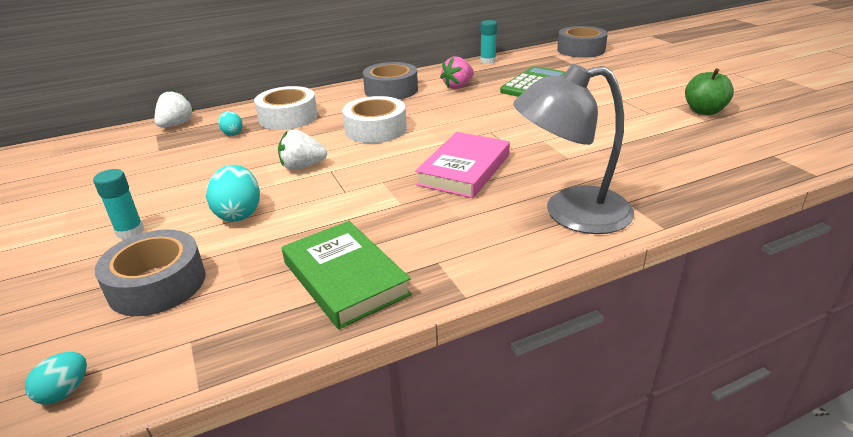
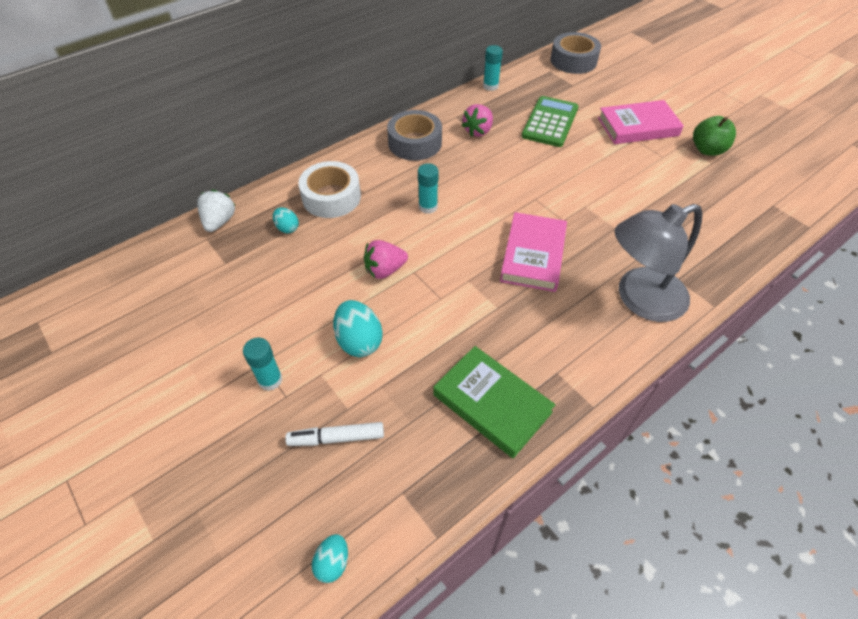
camera: 15 degrees left, 20 degrees up
(157, 284) = (336, 438): grey tape -> white marker
(302, 167) = (385, 270): white strawberry -> pink strawberry
(375, 129) = (428, 207): white tape -> turquoise glue stick
(629, 92) = (637, 126): none -> pink book

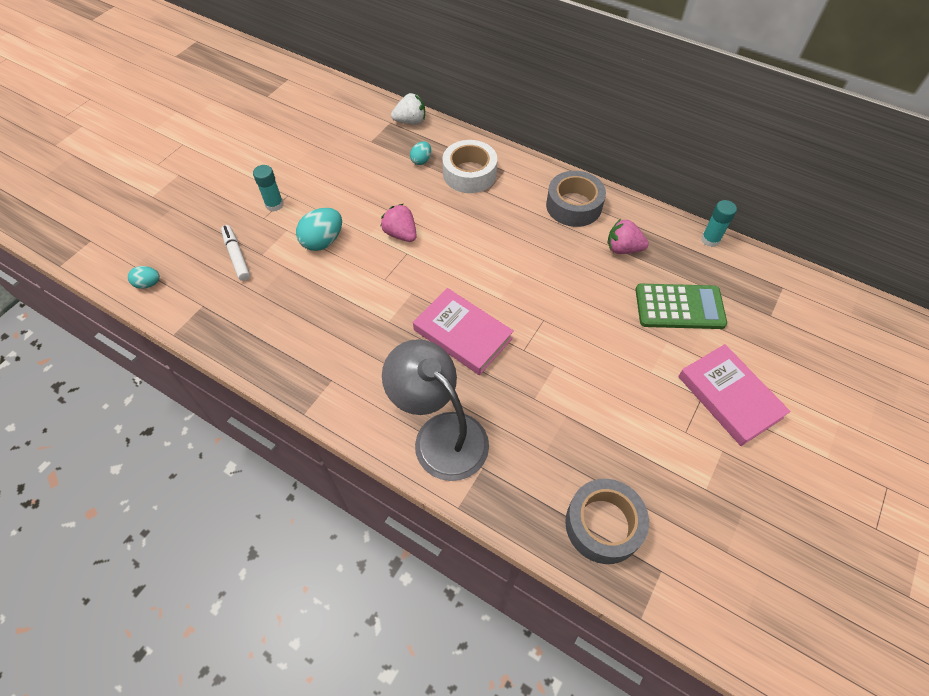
camera: 70 degrees right, 5 degrees up
(428, 207) = (490, 240): turquoise glue stick -> none
(492, 403) = (288, 340): green book -> none
(533, 255) = (463, 334): pink book -> pink book turned 45 degrees clockwise
(573, 61) = (824, 306): grey tape -> grey tape (603, 524)
(707, 150) = (731, 482): green apple -> none

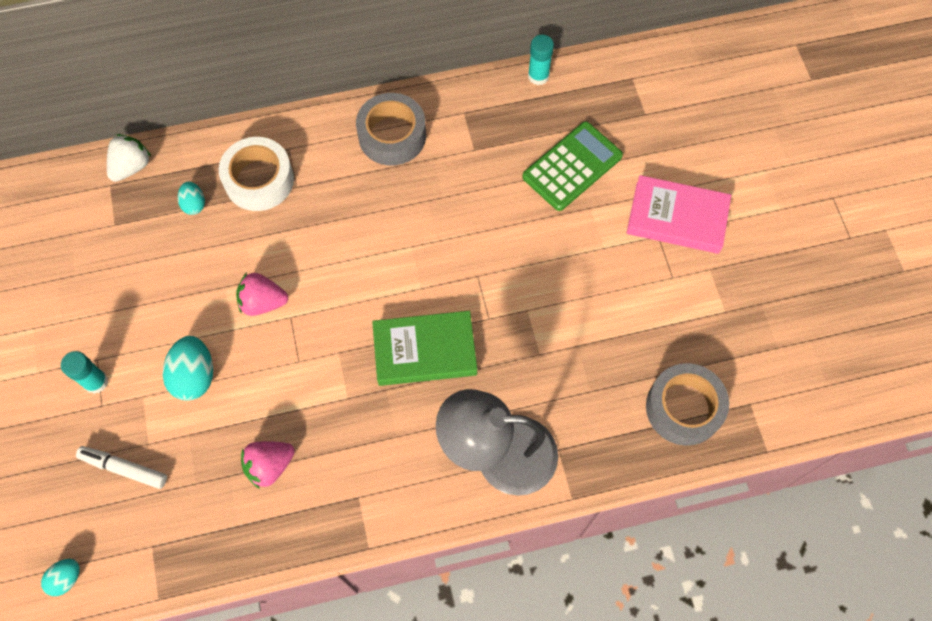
camera: 45 degrees left, 10 degrees up
(463, 334) = (425, 350): pink book -> green book
(623, 248) = (476, 146): pink strawberry -> pink strawberry (270, 466)

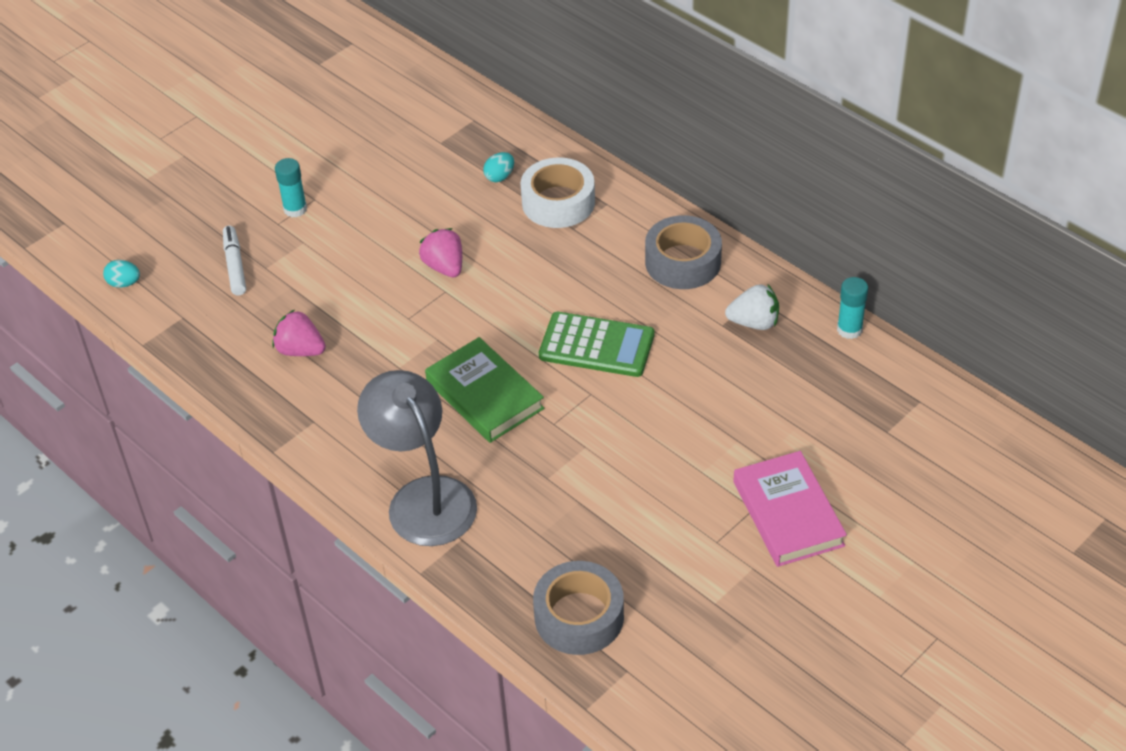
camera: 60 degrees right, 20 degrees down
(132, 167) = (501, 122): white strawberry -> white strawberry (754, 322)
(194, 376) = (344, 262): turquoise egg -> none
(572, 166) = (770, 404): green calculator -> green calculator (596, 345)

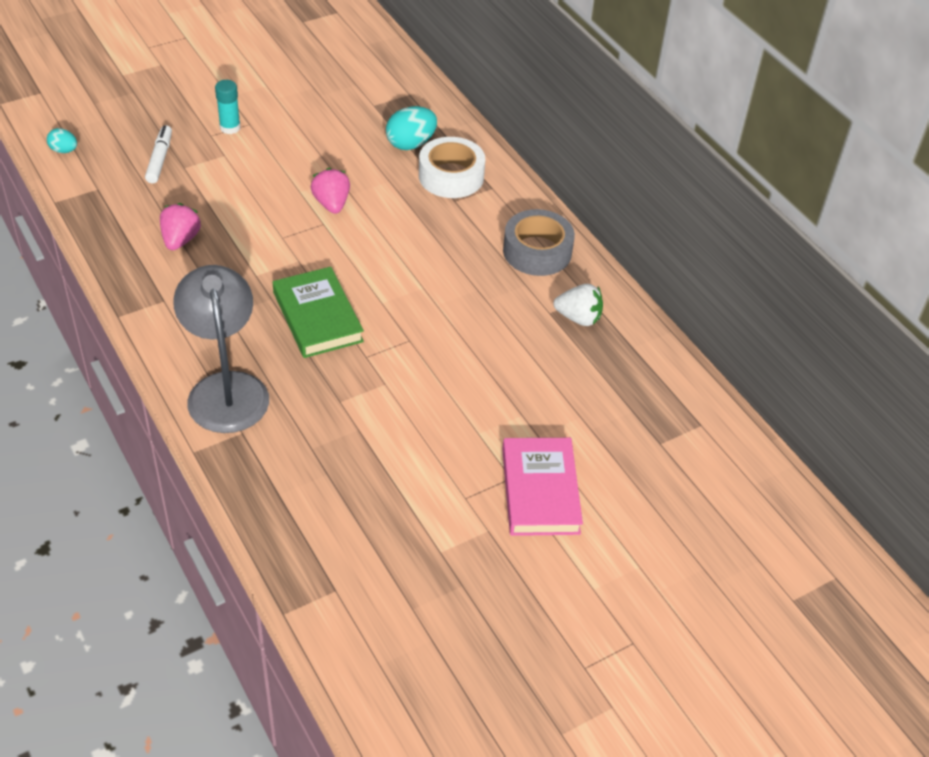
camera: 10 degrees right, 0 degrees up
(300, 350) = (180, 240): pink strawberry -> pink strawberry turned 60 degrees clockwise
(499, 177) = (410, 144): turquoise egg -> turquoise egg, size x1.73
(579, 616) = (314, 529): grey tape -> none
(596, 345) = (432, 301): green calculator -> none
(849, 329) = (661, 346): turquoise glue stick -> none

